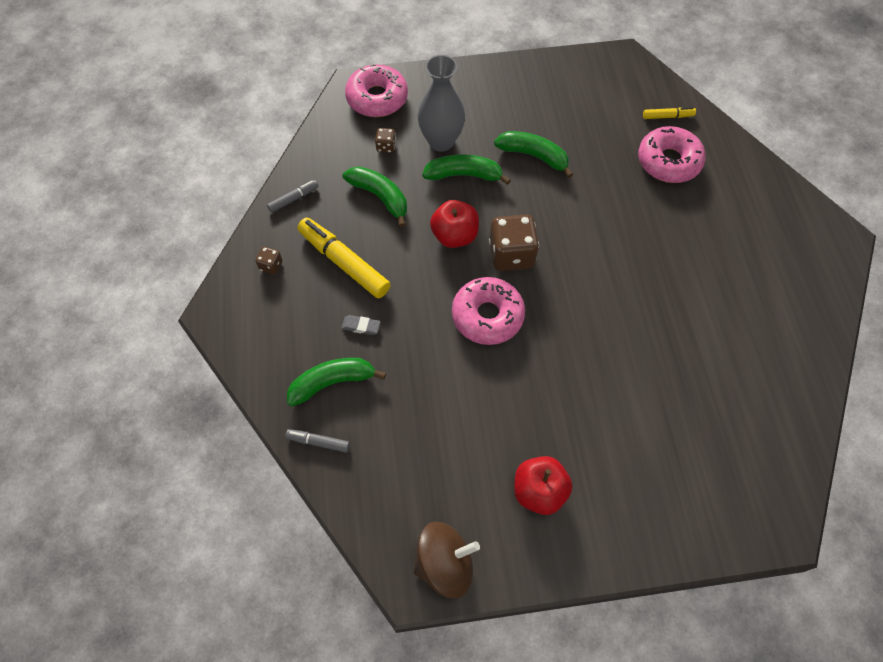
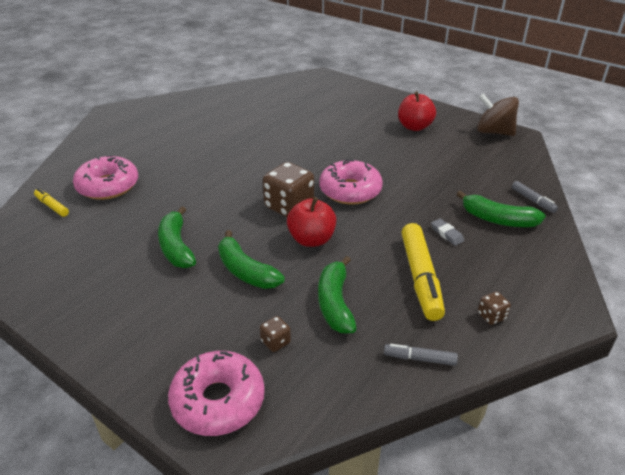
camera: 135 degrees left, 25 degrees down
(441, 141) = (223, 309): grey vase -> none

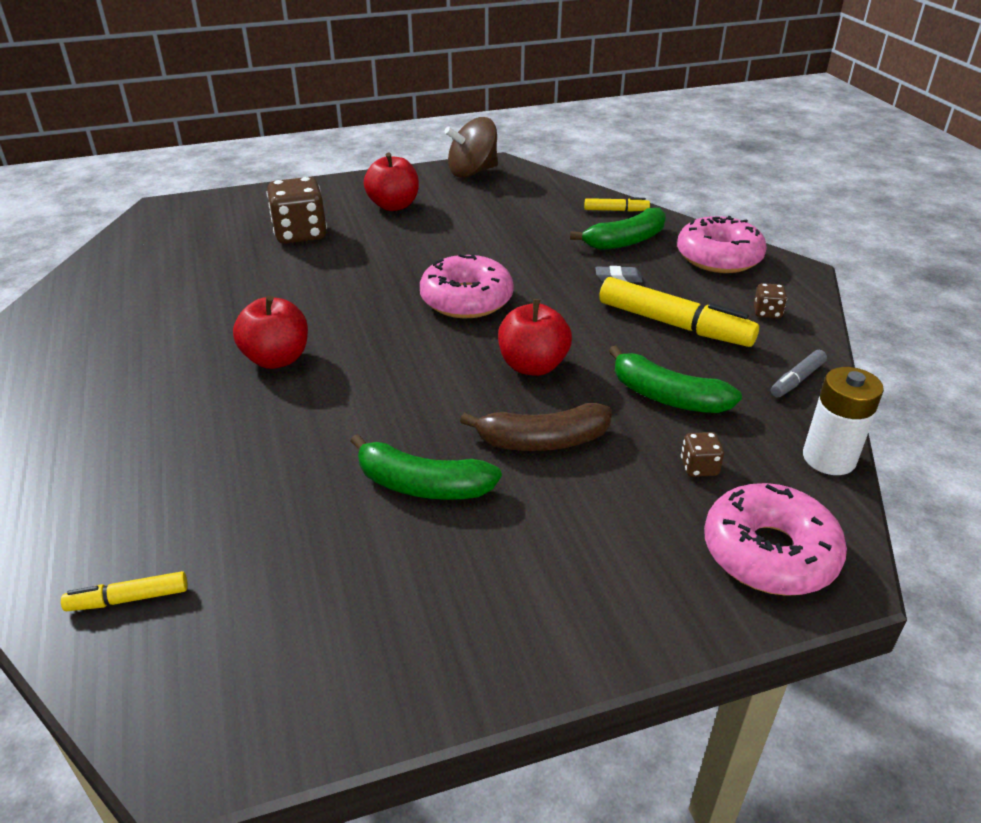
camera: 55 degrees left, 0 degrees up
(108, 186) = (160, 507): pink donut -> pink donut (718, 257)
(234, 162) = (276, 359): none -> red apple
(245, 271) = (542, 441): green banana -> brown banana
(289, 206) = (444, 355): brown dice -> brown dice (300, 234)
(340, 403) = (829, 458): none -> white battery
(533, 201) = (616, 210): grey marker -> yellow marker

